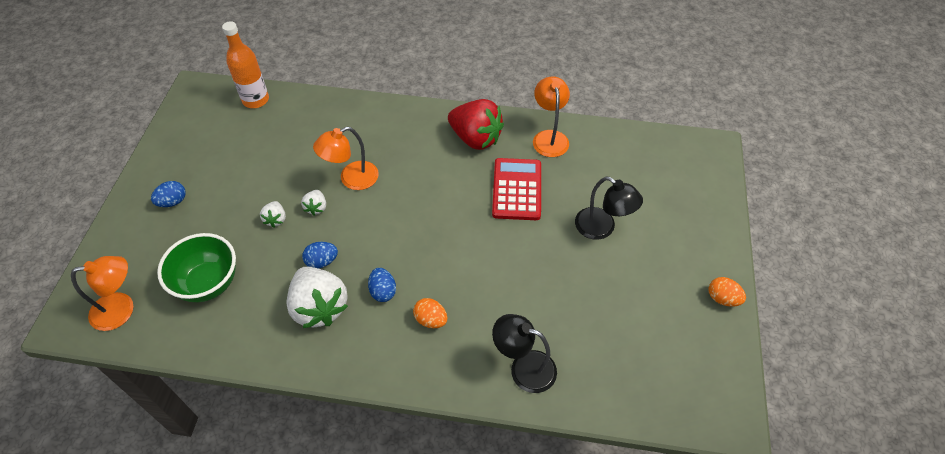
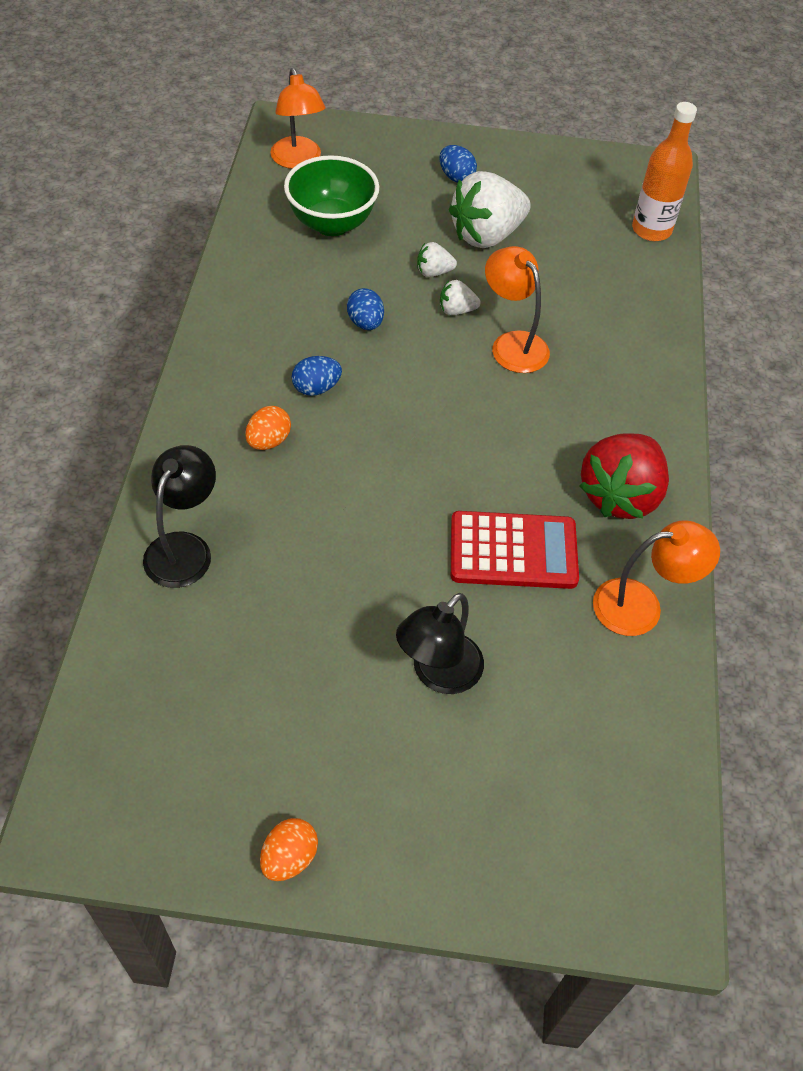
camera: 85 degrees right, 0 degrees up
(319, 307) = (293, 326): white strawberry -> white strawberry (486, 235)

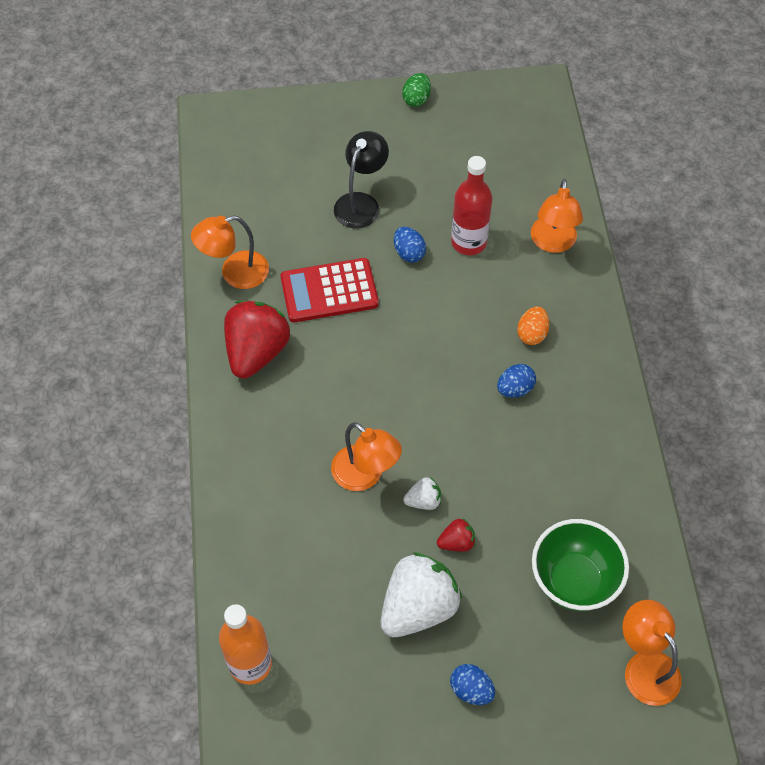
camera: 170 degrees right, 5 degrees up
(184, 548) = (553, 243): black lamp -> orange lamp
(289, 858) = (416, 99): orange egg -> green egg
(300, 576) = (468, 242): none -> red bottle
(365, 323) = (499, 465): blue egg -> blue egg (409, 253)
(433, 272) = (456, 542): white strawberry -> red strawberry

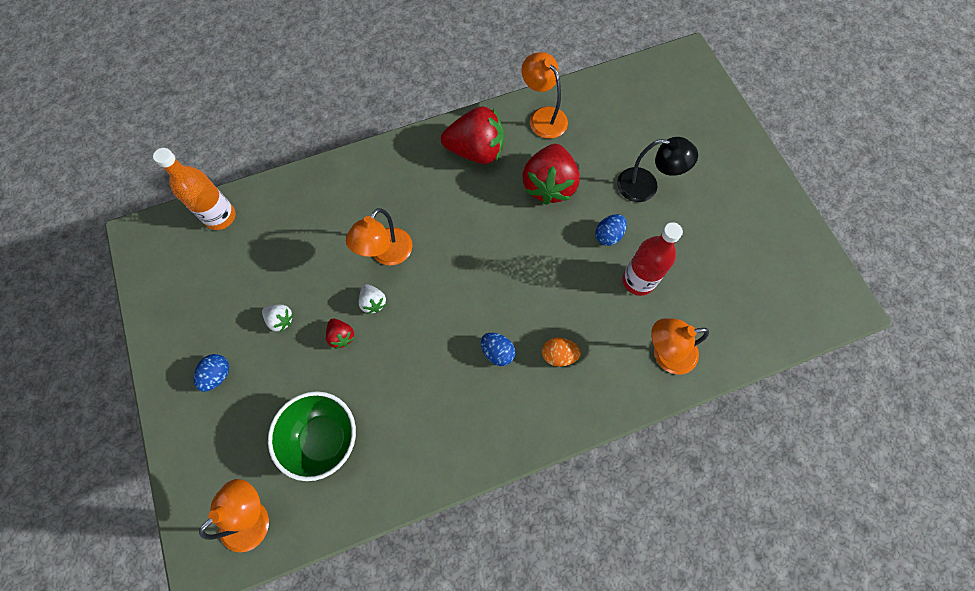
camera: 75 degrees right, 10 degrees up
(329, 291) = (549, 185): red calculator -> red strawberry
(416, 99) = (779, 202): green egg -> none
(418, 607) = (280, 320): white strawberry -> white strawberry, size x0.46

